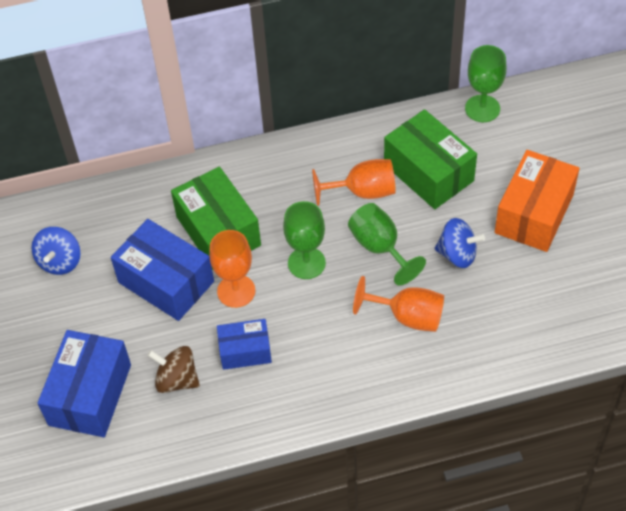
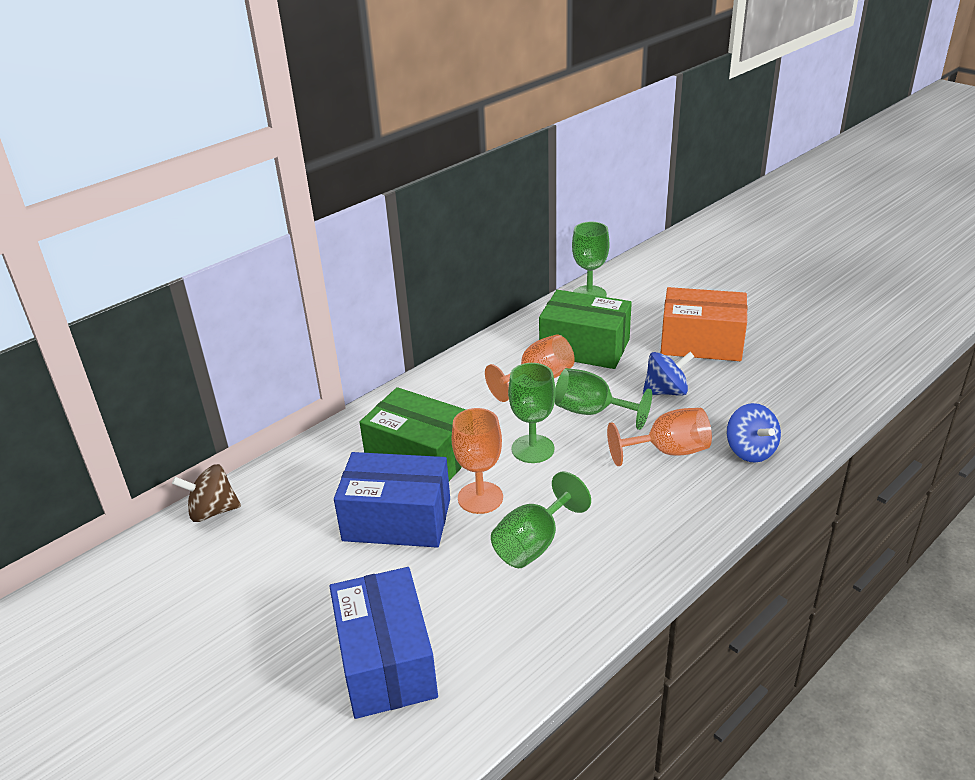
camera: 30 degrees left, 20 degrees down
(60, 261) = (257, 549): blue spinning top -> blue spinning top (750, 451)
(177, 380) = (480, 601): brown spinning top -> brown spinning top (213, 511)
(245, 351) = (534, 544): blue box -> green goblet
(534, 214) = (701, 343): orange box -> orange box turned 75 degrees counterclockwise

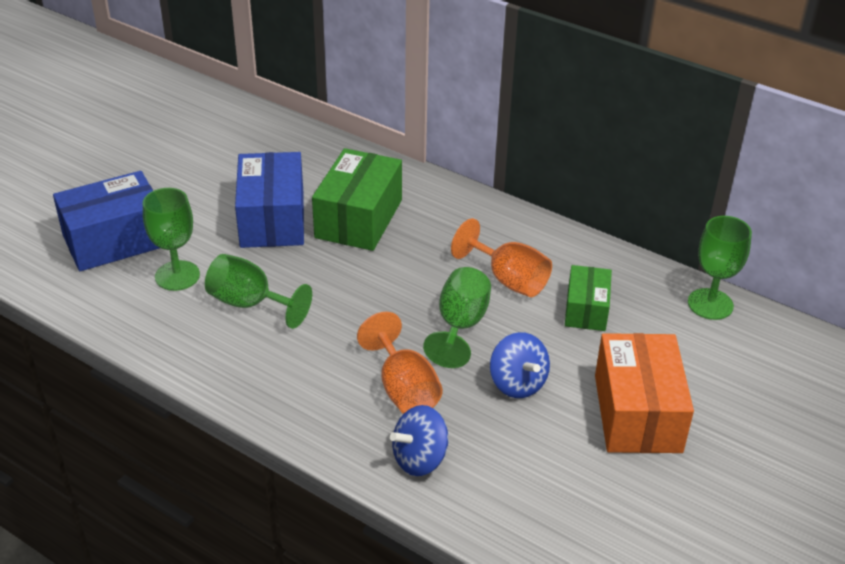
camera: 75 degrees right, 5 degrees up
(213, 511) = (271, 124): brown spinning top -> none
(480, 498) = (308, 263): orange goblet -> none
(532, 449) = (387, 288): green goblet -> green goblet (177, 276)
(584, 347) = (586, 310): green box -> green box, size x0.59

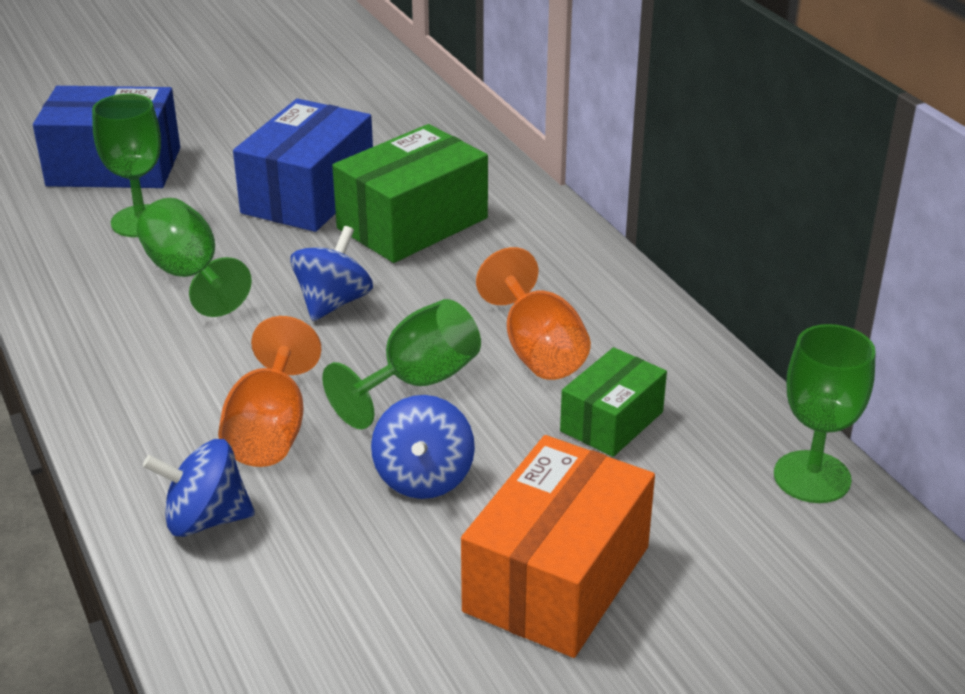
camera: 30 degrees right, 5 degrees down
(361, 291) = (333, 303): none -> blue spinning top

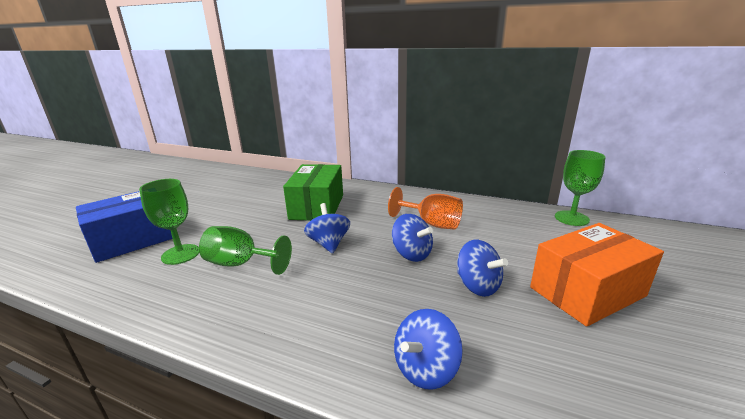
camera: 40 degrees left, 10 degrees down
(270, 431) = (385, 306): orange goblet -> none
(308, 194) = (257, 214): blue box -> none
(418, 382) = (411, 254): green goblet -> blue spinning top
(557, 579) = (587, 292): orange box -> orange box turned 75 degrees clockwise
(611, 421) = (495, 232): green box -> none

